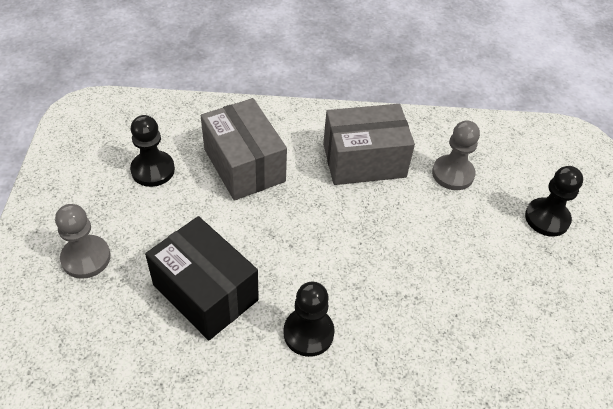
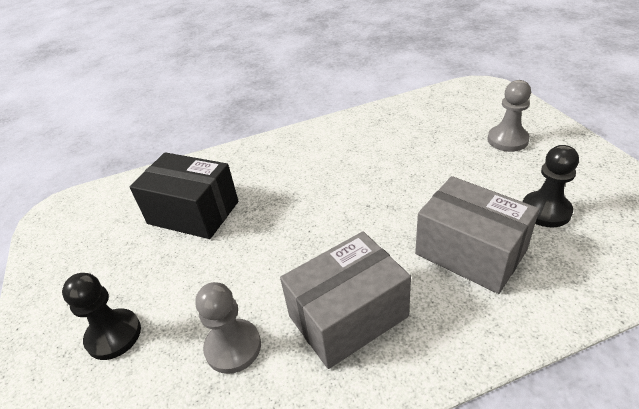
camera: 165 degrees right, 10 degrees down
(205, 292) = (405, 155): black box -> black box (193, 212)
(308, 333) = (317, 162): black pawn -> none

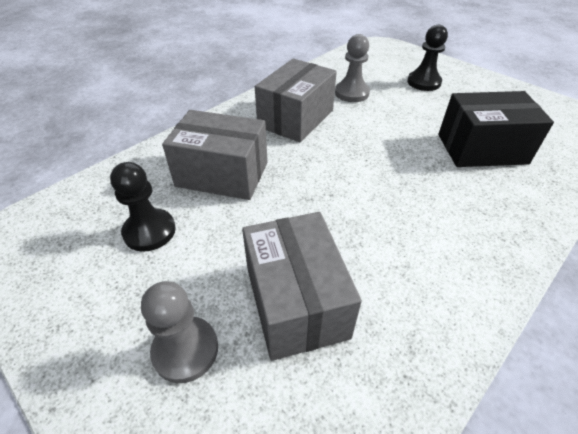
camera: 150 degrees right, 5 degrees up
(433, 147) = (296, 302): none -> grey box

